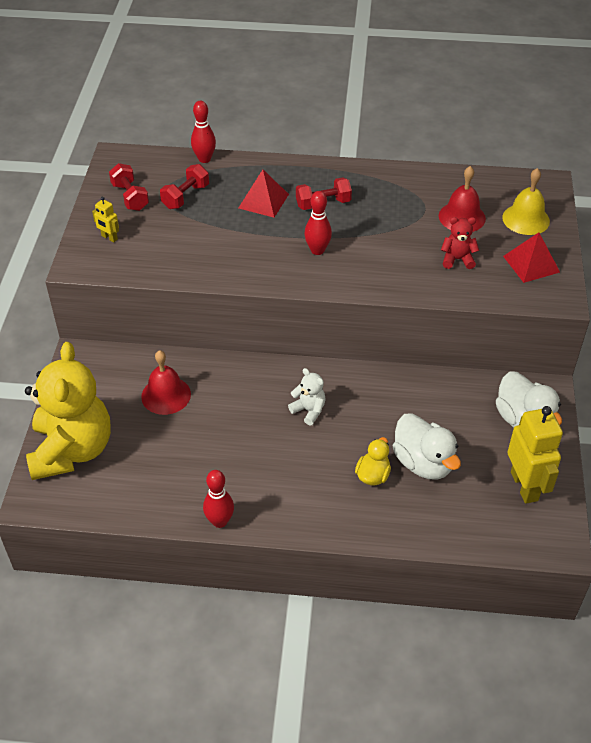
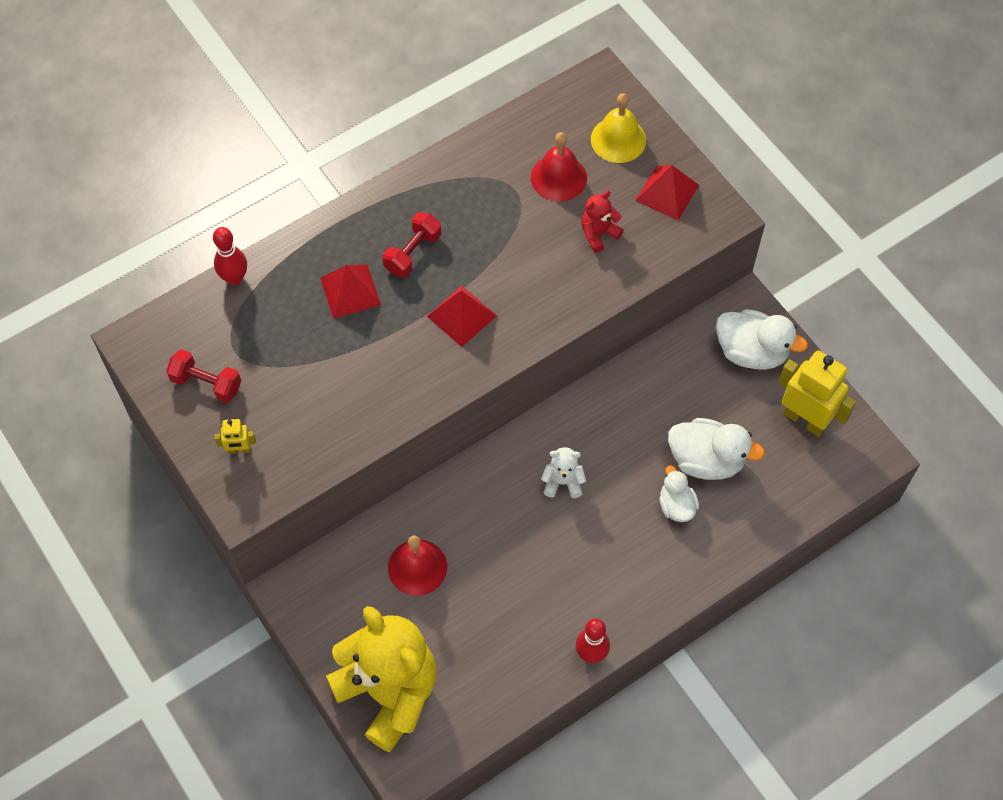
camera: 40 degrees left, 15 degrees up
(186, 196) = (265, 341): red dumbbell -> none
(317, 250) = (461, 316): red bowling pin -> red pyramid
(373, 475) = (676, 505): yellow duck -> white duck

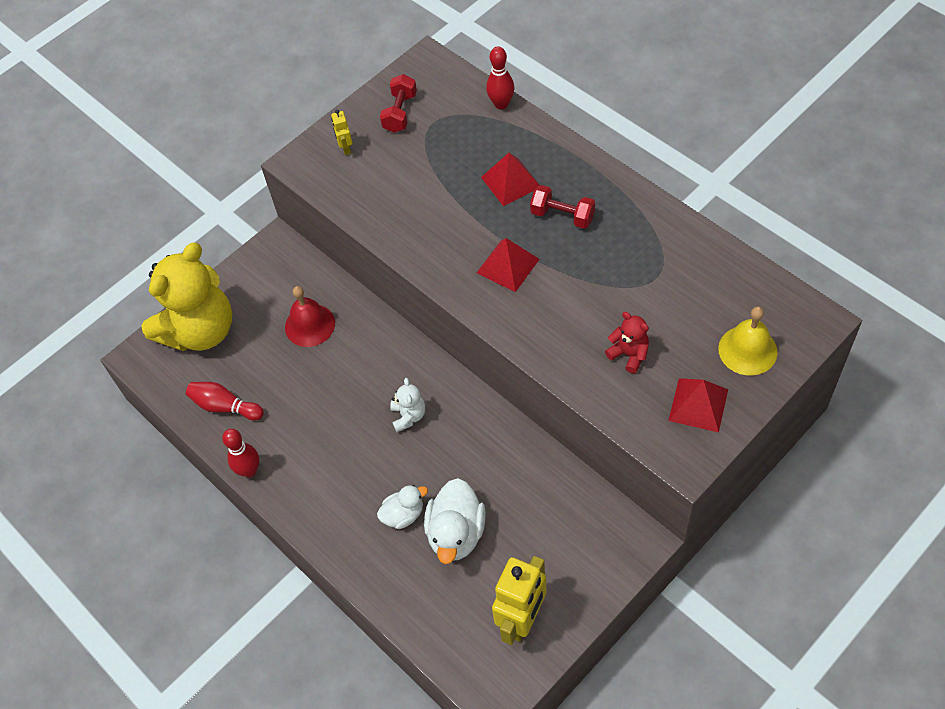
camera: 85 degrees right, 5 degrees down
(502, 673) = (225, 406): none -> red bowling pin
(558, 177) = (683, 309): red bell -> none
(751, 352) = (587, 555): white duck -> none

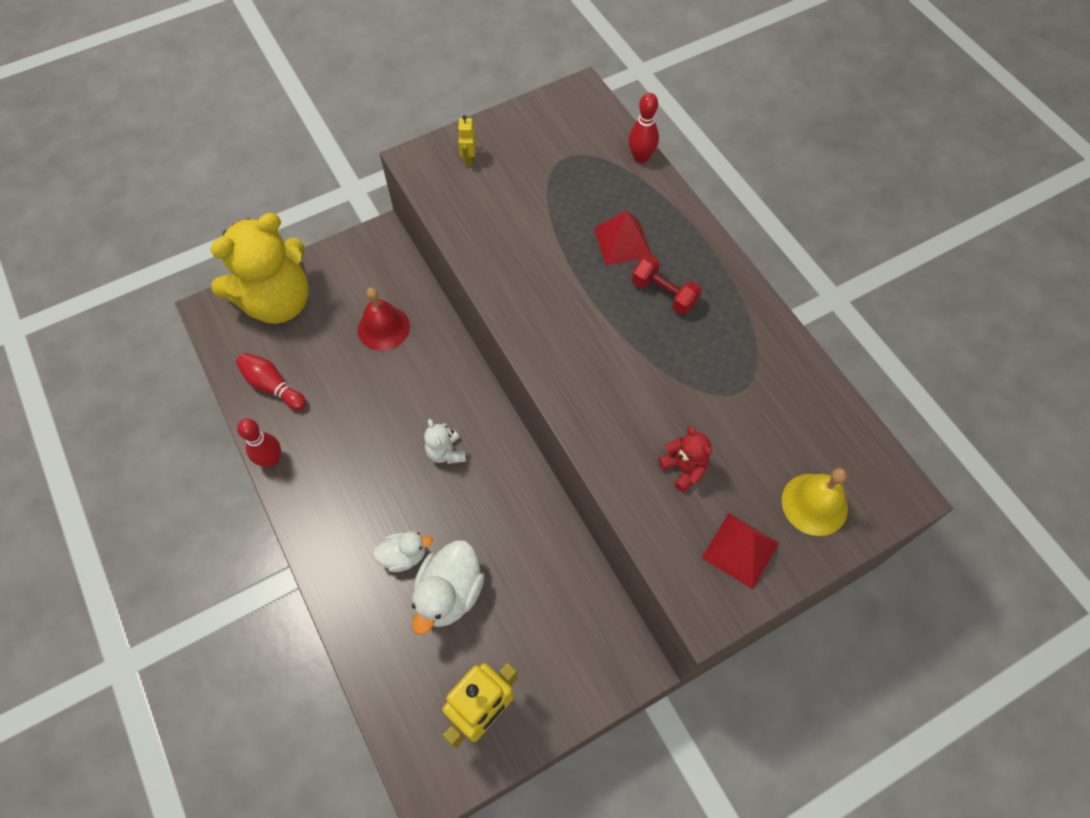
camera: 10 degrees right, 5 degrees up
(400, 113) = (535, 138): red dumbbell -> none
(408, 416) = (446, 452): white teddy bear -> white teddy bear turned 150 degrees clockwise
(507, 265) = (588, 331): red pyramid -> none

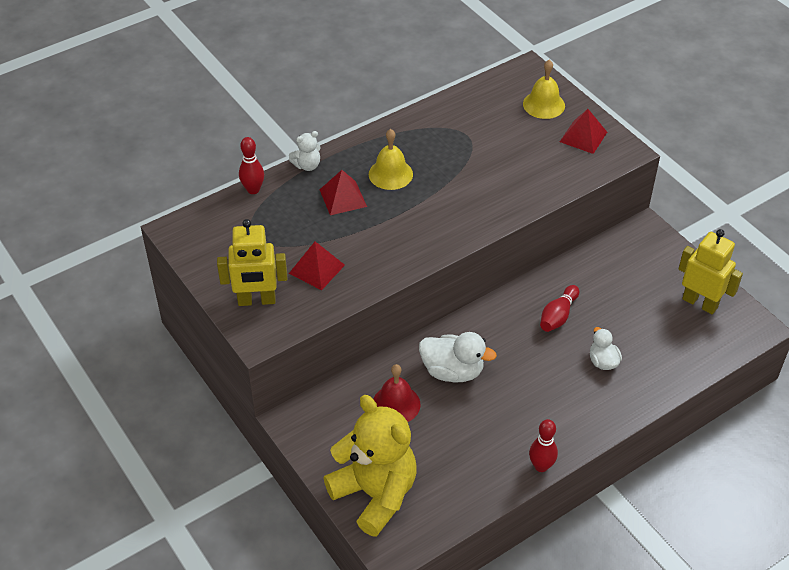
camera: 95 degrees left, 15 degrees down
(273, 386) = (468, 480): red bowling pin -> red bowling pin (558, 316)
(446, 452) = (510, 345): white teddy bear -> white teddy bear (307, 165)
(449, 593) = (624, 330): white duck -> white duck (452, 371)
(469, 159) = (256, 300): yellow robot -> yellow robot, size x2.15
(507, 212) = (317, 269): none -> red pyramid
(663, 294) = (390, 174): red dumbbell -> yellow bell
(683, 468) = (533, 162): red teddy bear -> none

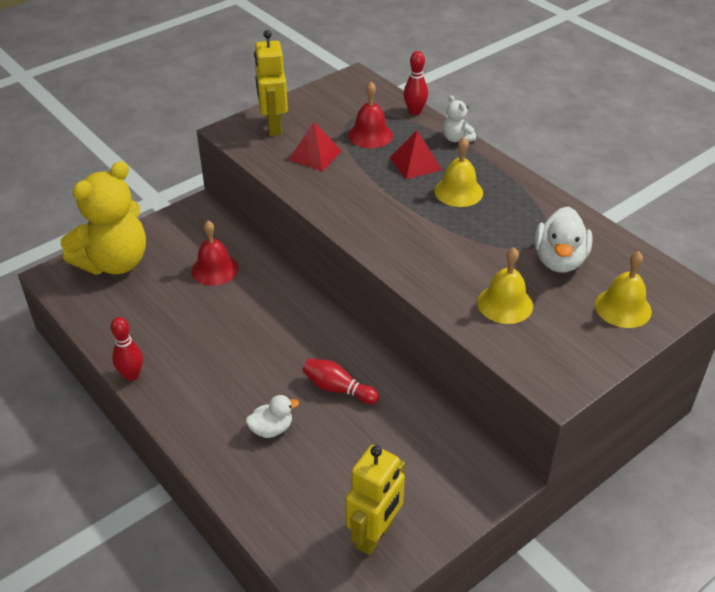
camera: 85 degrees right, 5 degrees down
(288, 225) = (370, 135): none -> red bell
(452, 371) = (255, 306): white duck -> white duck (559, 260)
(538, 165) = (505, 304): none -> yellow bell
(583, 137) = (572, 345): red pyramid -> none

